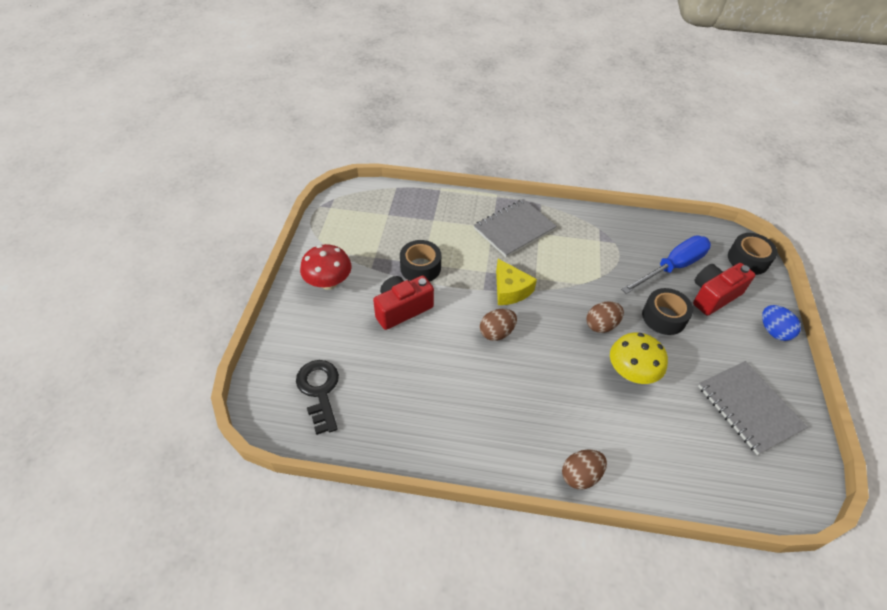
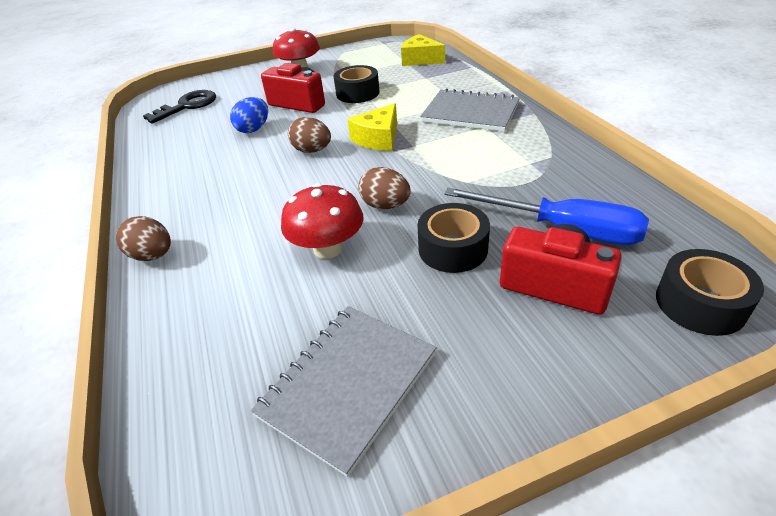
camera: 65 degrees right, 10 degrees down
(394, 206) = (420, 60): none -> yellow cheese
(631, 372) = (328, 249): yellow mushroom -> red mushroom
(773, 331) = (556, 380): blue egg -> blue egg (254, 129)

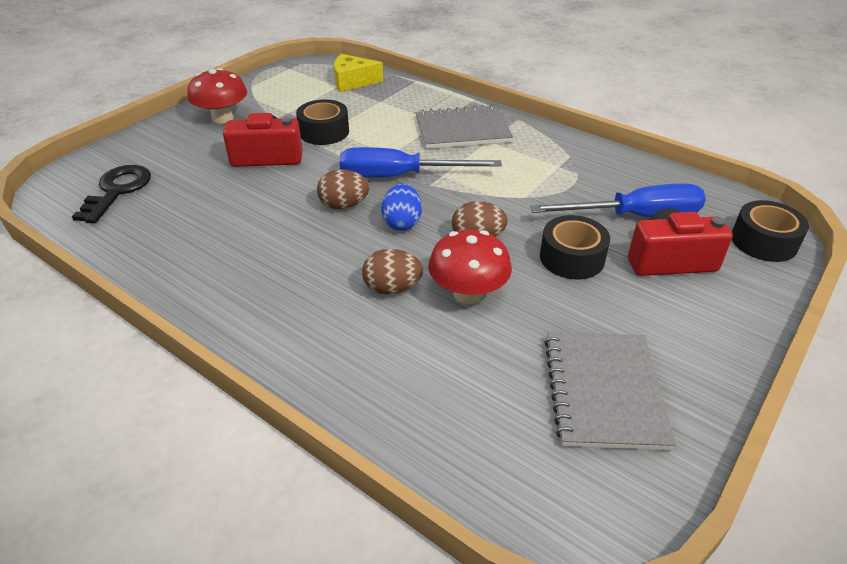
camera: 35 degrees left, 0 degrees up
(153, 256) = (294, 363): brown egg -> brown egg (392, 288)
(254, 129) = (246, 198): blue egg -> blue egg (402, 223)
(378, 138) = (400, 176): yellow cheese -> blue screwdriver

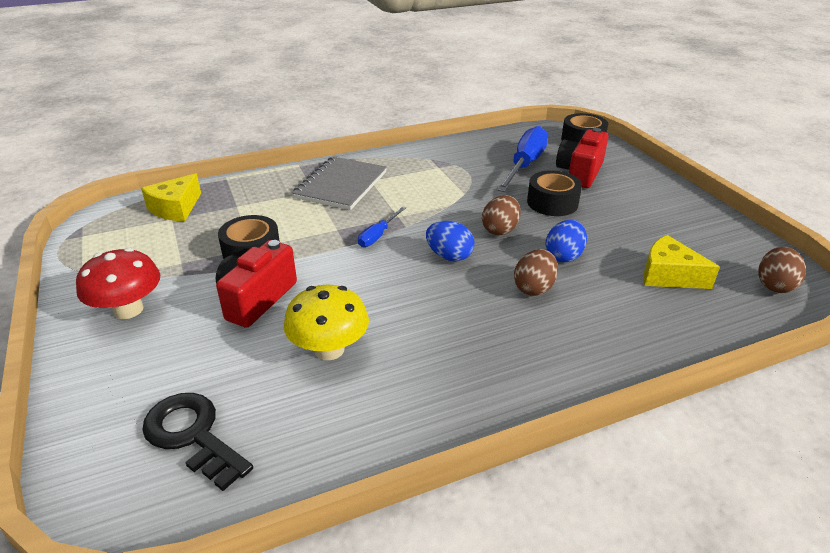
camera: 60 degrees left, 5 degrees down
(229, 209) = (329, 349): none -> yellow mushroom
(344, 205) = (394, 277): brown egg -> brown egg (774, 285)
(400, 176) = (378, 235): blue screwdriver -> blue screwdriver, size x0.50
(468, 293) = (564, 256): red mushroom -> blue egg
(503, 384) = (669, 275): none -> yellow cheese
(604, 391) = (690, 241): grey notebook -> none

